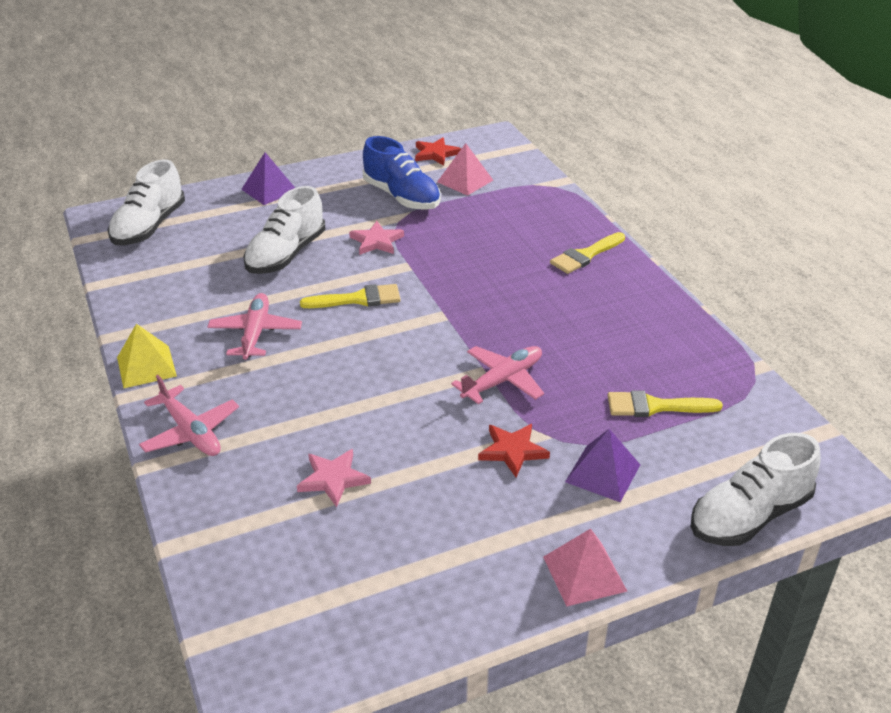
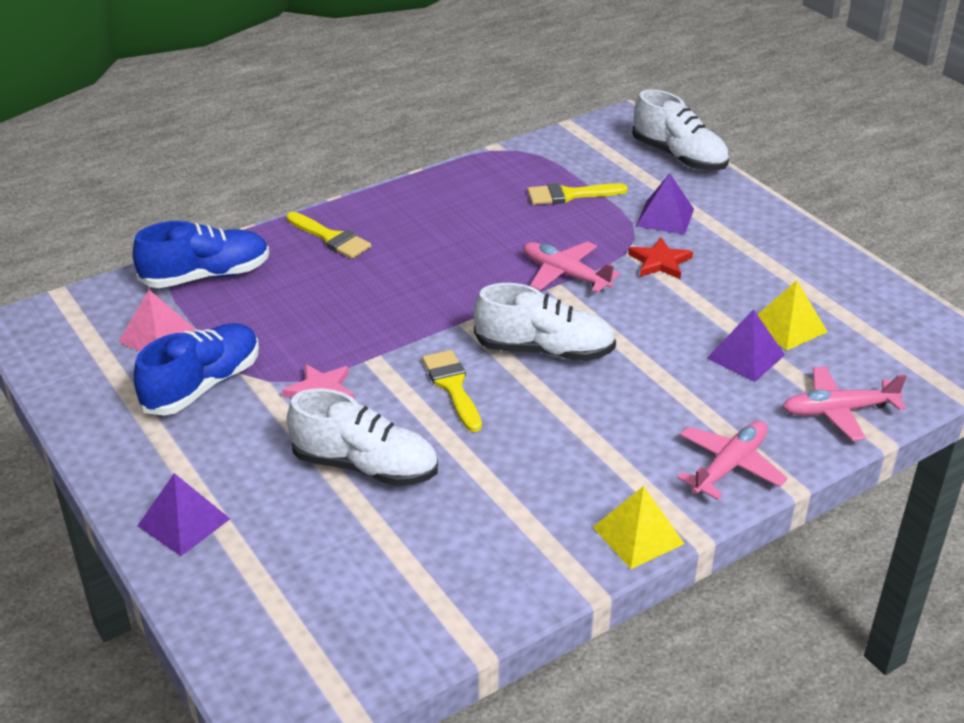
camera: 100 degrees left, 0 degrees up
(149, 227) = (306, 637): white shoe -> white shoe (544, 350)
(255, 333) = (544, 456): pink plane -> pink plane (839, 411)
(333, 479) = (745, 356): pink star -> purple pyramid
(370, 525) = (788, 327): none -> yellow pyramid
(436, 154) = (75, 370): red star -> none
(537, 199) = (206, 276): none -> blue shoe
(584, 573) = (776, 221): pink pyramid -> none
(655, 406) = (570, 195): yellow brush -> yellow brush turned 90 degrees clockwise

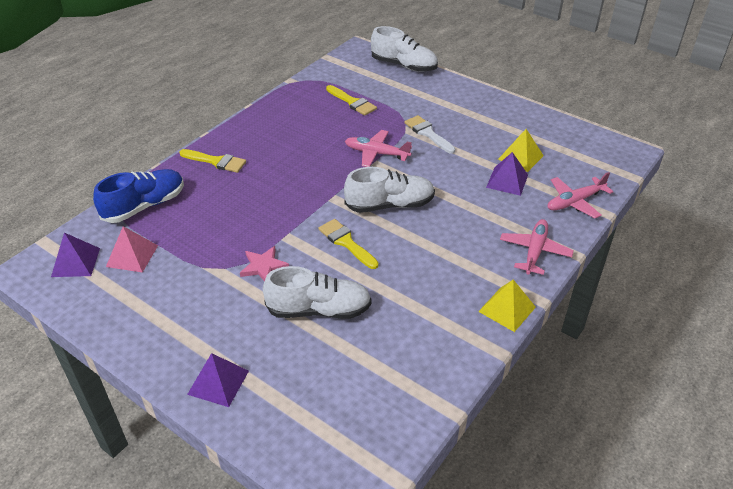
camera: 20 degrees left, 5 degrees up
(202, 385) = (181, 283): blue shoe -> none
(570, 195) = (352, 102): yellow brush -> yellow brush turned 105 degrees counterclockwise
(660, 262) = (428, 133): red star -> white brush
(665, 217) = (416, 105): purple pyramid -> purple pyramid (76, 262)

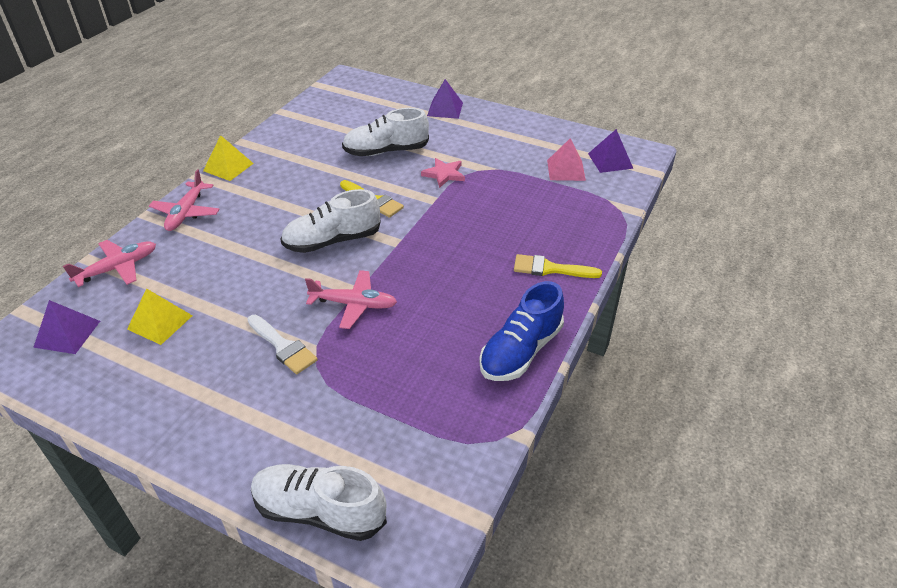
camera: 170 degrees right, 0 degrees up
(144, 206) = (591, 211): blue shoe -> blue shoe (520, 351)
(352, 102) = (402, 395): yellow brush -> none
(507, 181) = (190, 285): purple pyramid -> purple pyramid (67, 334)

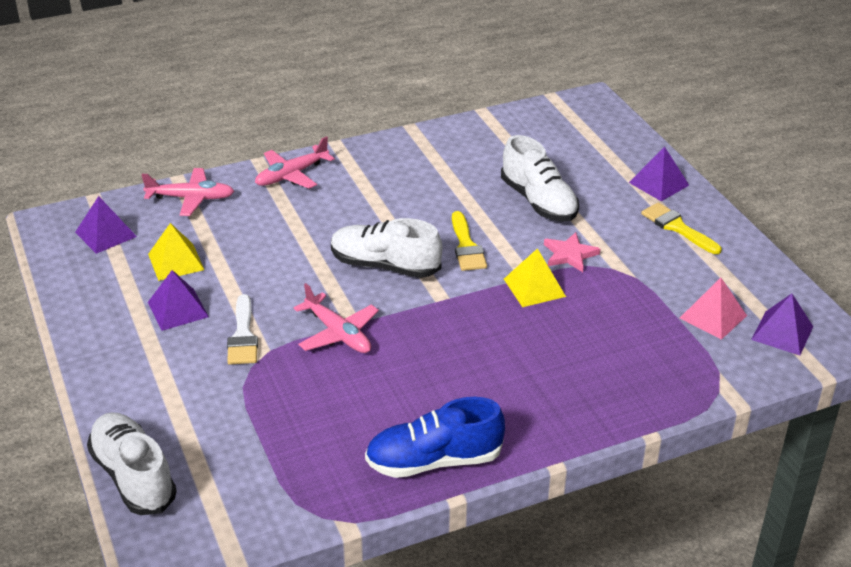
camera: 40 degrees right, 5 degrees down
(204, 357) = (177, 309): none -> purple pyramid
(228, 167) = (372, 147): yellow pyramid -> yellow pyramid (534, 287)
(386, 151) = (538, 201): white shoe -> white shoe turned 150 degrees counterclockwise
(550, 269) = (560, 406): yellow brush -> yellow brush (677, 227)

